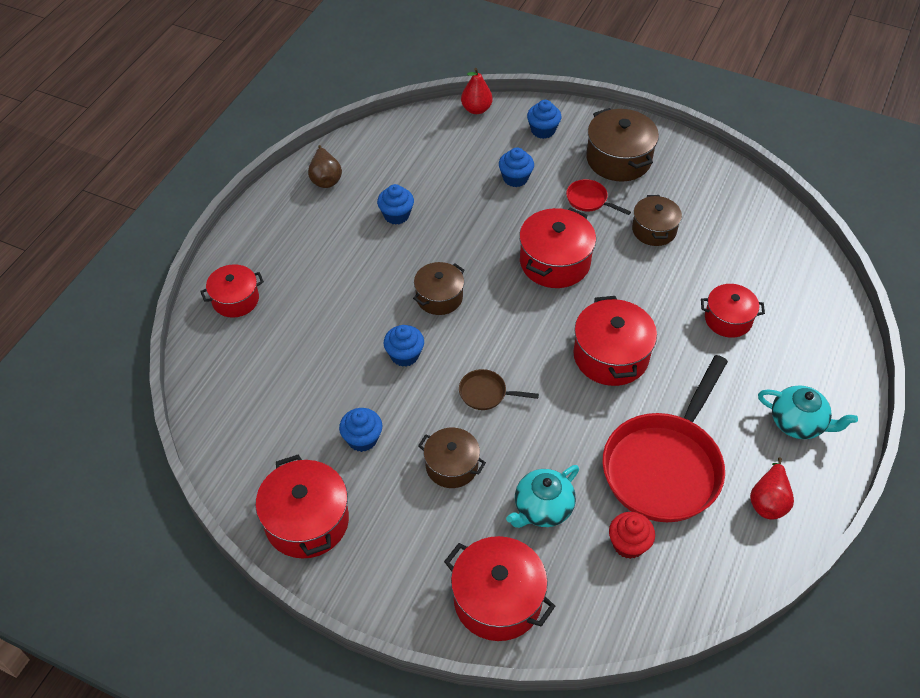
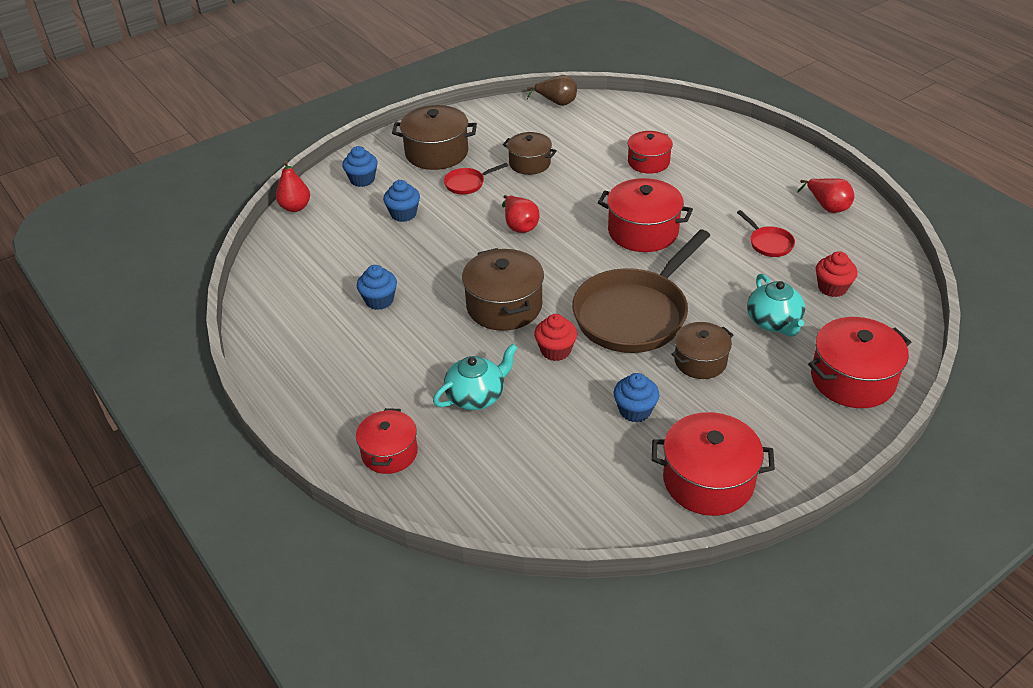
camera: 60 degrees left, 10 degrees down
(325, 179) = (284, 333): brown pear -> brown pear (556, 102)
(404, 355) = (555, 350): blue cupcake -> red cupcake
(439, 297) = (504, 306): brown pot -> brown pot, size x1.55
(486, 393) = (634, 314): brown pan -> brown pan, size x2.42
(554, 262) = (520, 226): red pot -> red pear
(664, 466) = (769, 243): red pan -> red pan, size x0.41
(798, 423) = (766, 167): turquoise teapot -> turquoise teapot (476, 396)

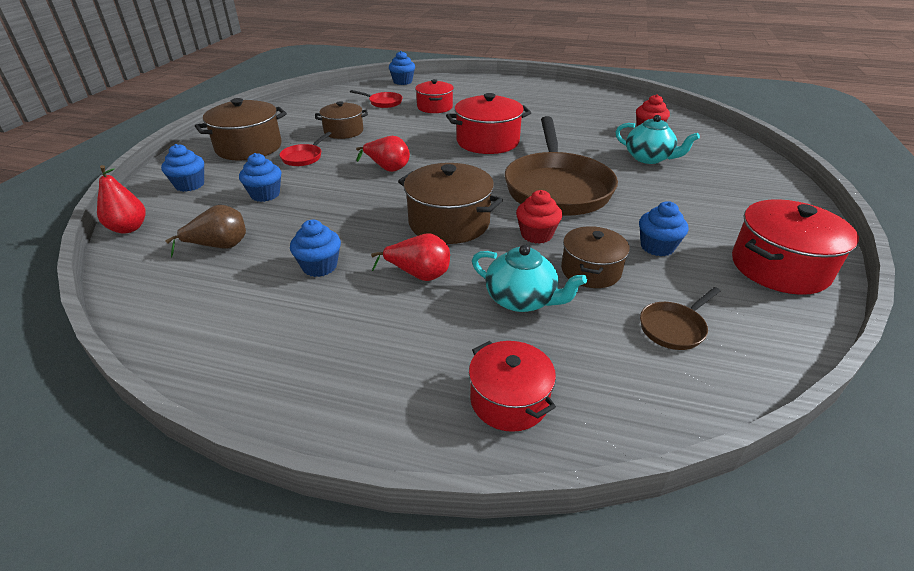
camera: 40 degrees left, 5 degrees down
(476, 396) = (522, 300): turquoise teapot -> turquoise teapot turned 105 degrees clockwise
(549, 473) = (674, 328): none -> brown pan
(556, 102) = (319, 96): brown pear -> brown pear (219, 246)
(660, 109) = (402, 82): none -> blue cupcake
(700, 361) = (645, 197): brown pot -> brown pot (590, 270)
(769, 243) = (577, 122): red pan -> red pan (383, 102)
(827, 206) = (579, 96): red pear -> red pear (419, 274)
(852, 379) = (741, 169): red pot -> none

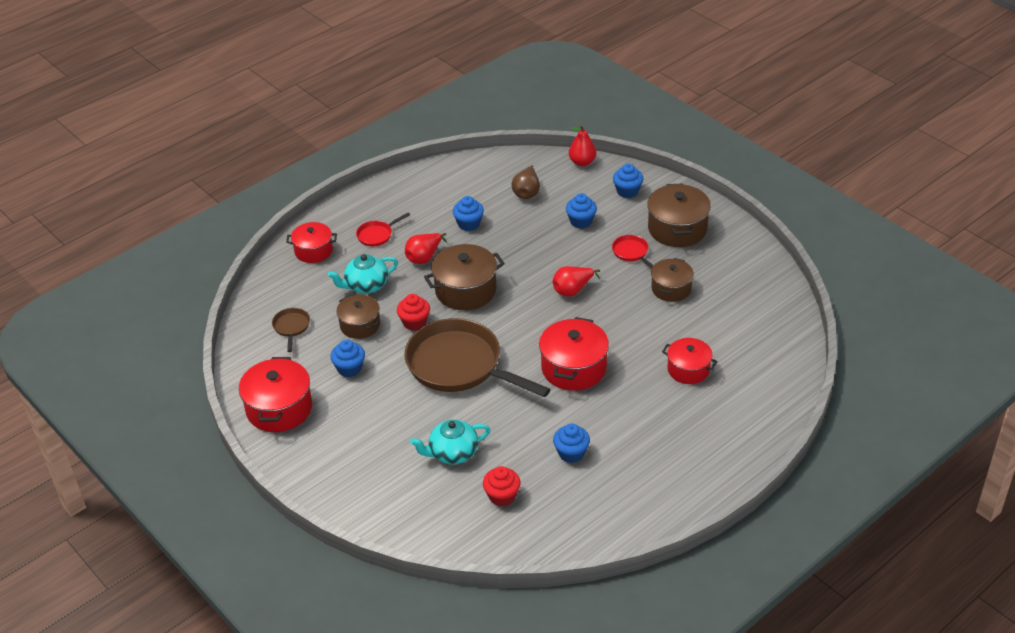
camera: 125 degrees right, 5 degrees up
(383, 102) = (730, 338): red pan -> red pan (377, 235)
(402, 82) = (793, 377): blue cupcake -> blue cupcake (571, 453)

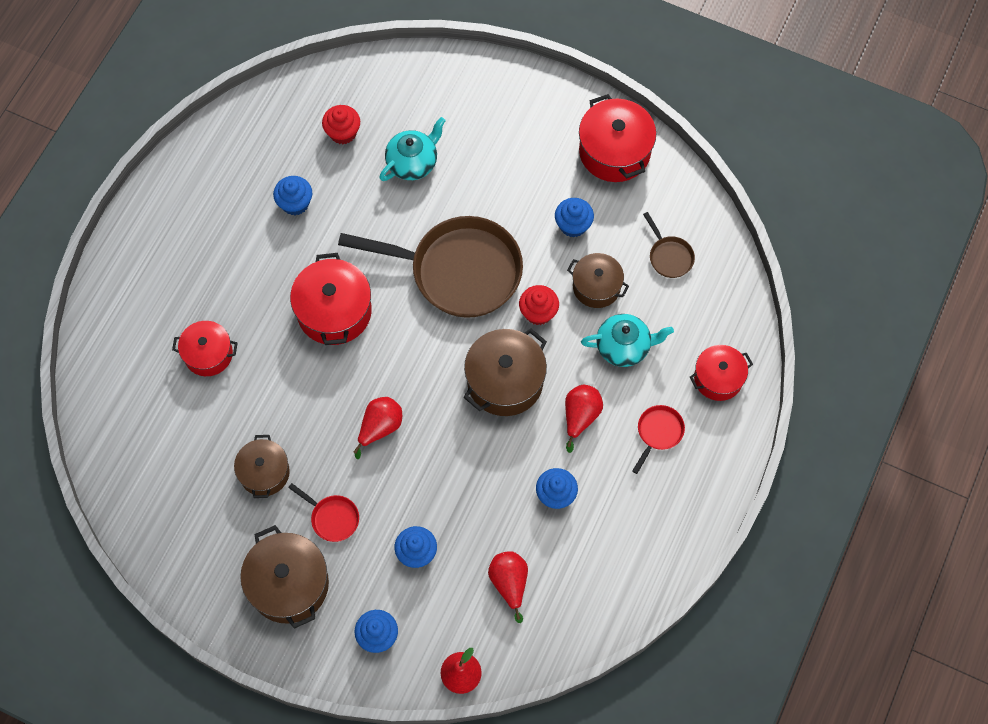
camera: 155 degrees right, 25 degrees up
(366, 285) = (624, 347): turquoise teapot -> turquoise teapot turned 45 degrees clockwise
(527, 192) = (509, 583): brown pear -> red pear

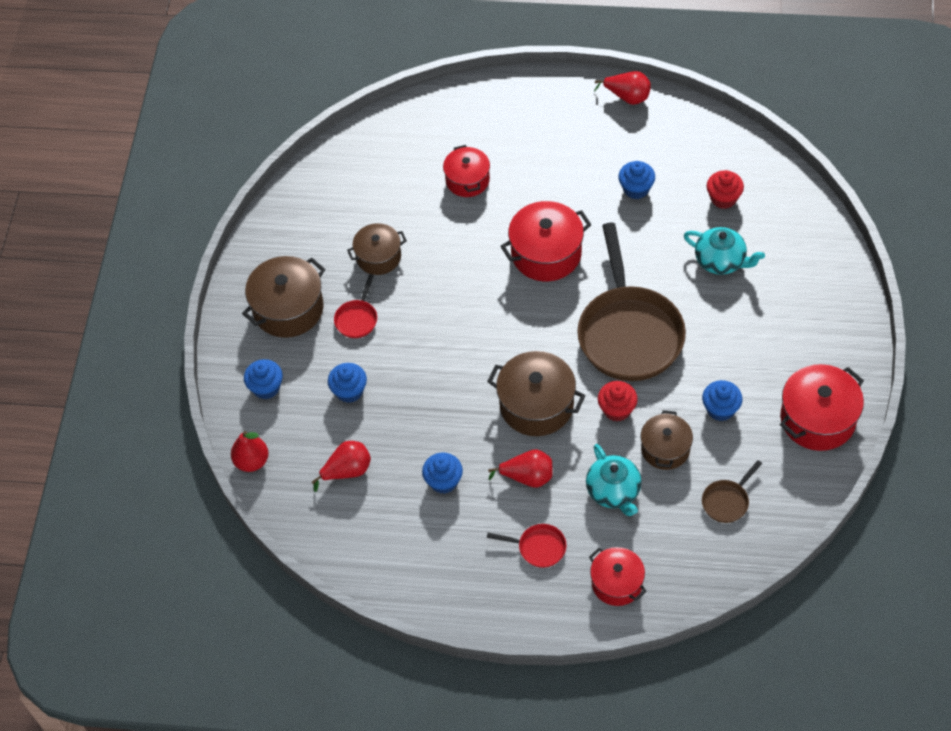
camera: 75 degrees right, 10 degrees down
(380, 427) = (452, 325): red pear -> red pear (627, 97)

